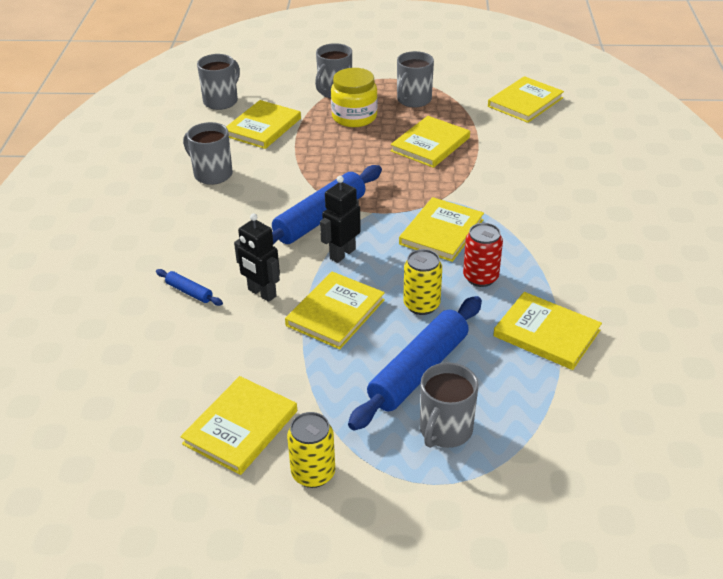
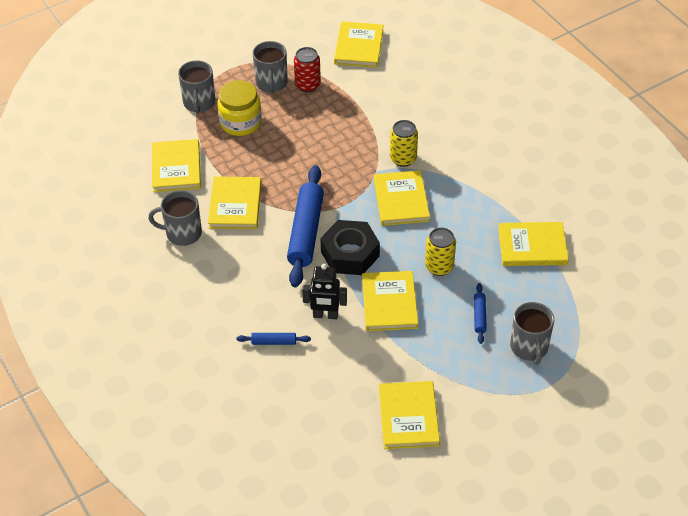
camera: 35 degrees left, 10 degrees up
(221, 101) = (113, 157): grey mug -> none
(313, 473) = (480, 419): yellow can -> yellow can (403, 158)
(342, 254) = (350, 254): black robot -> black nut
(418, 371) = (479, 316): blue rolling pin -> blue rolling pin, size x0.45
(430, 144) = (324, 123): yellow book -> yellow book (235, 205)
(480, 277) = (458, 225): red can -> red can (307, 85)

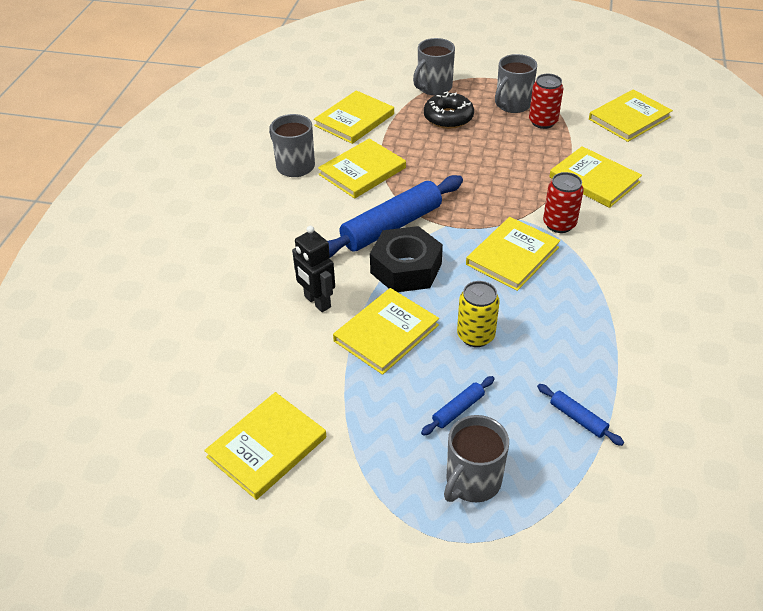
camera: 45 degrees right, 5 degrees down
(240, 122) = (448, 117): yellow jar -> black donut
(274, 342) = (246, 292): blue rolling pin -> blue rolling pin (578, 418)
(403, 158) = (559, 224): yellow can -> red can
(532, 246) = (601, 385): yellow book -> yellow book (594, 180)

